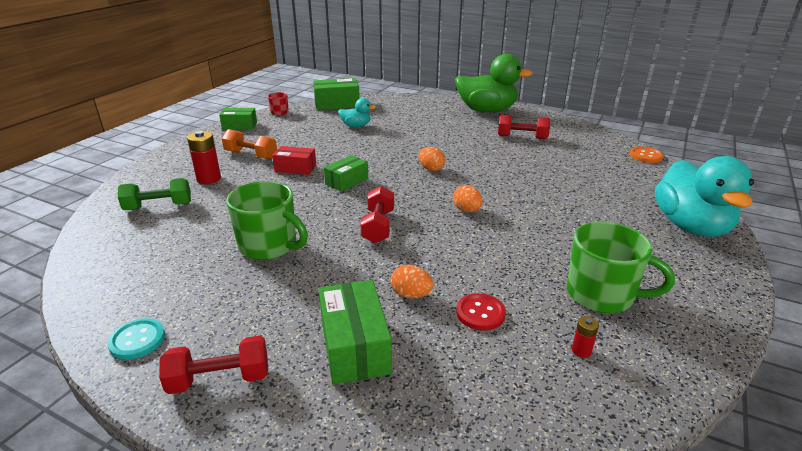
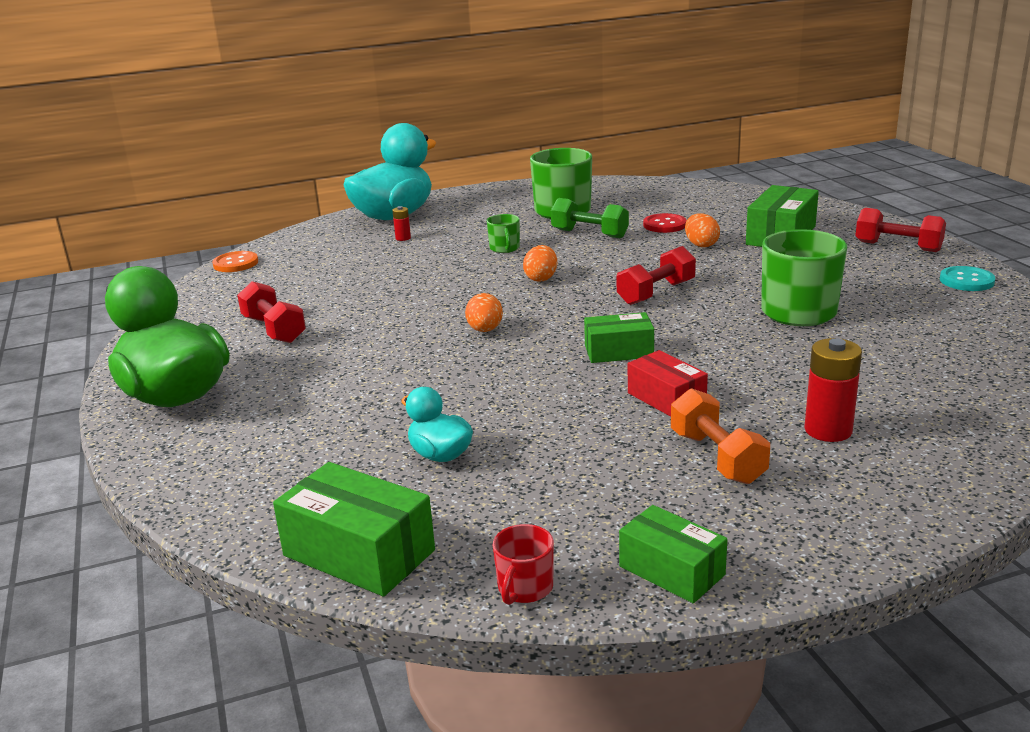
camera: 135 degrees left, 5 degrees down
(158, 206) = (931, 406): green dumbbell -> green dumbbell (589, 234)
(542, 226) = (505, 248): none -> green mug
(581, 351) = (632, 199): red battery -> red battery (403, 238)

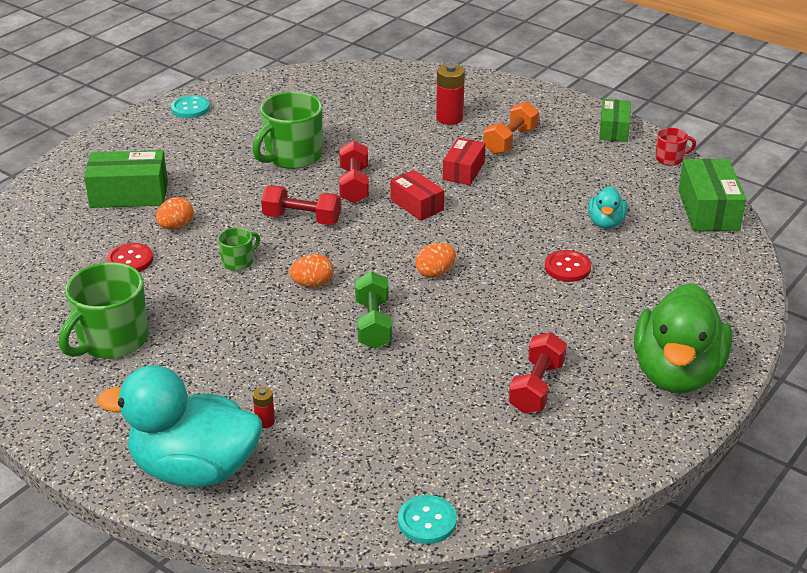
camera: 125 degrees left, 10 degrees up
(236, 263) = (427, 521): orange button -> turquoise button
(396, 398) = (567, 267): none -> red button
(505, 248) = (252, 334): green mug -> green mug (238, 262)
(589, 234) = (179, 296): green dumbbell -> green dumbbell (373, 324)
(618, 351) = (417, 205): green box -> red box
(898, 247) = (130, 141): red dumbbell -> red dumbbell (354, 185)

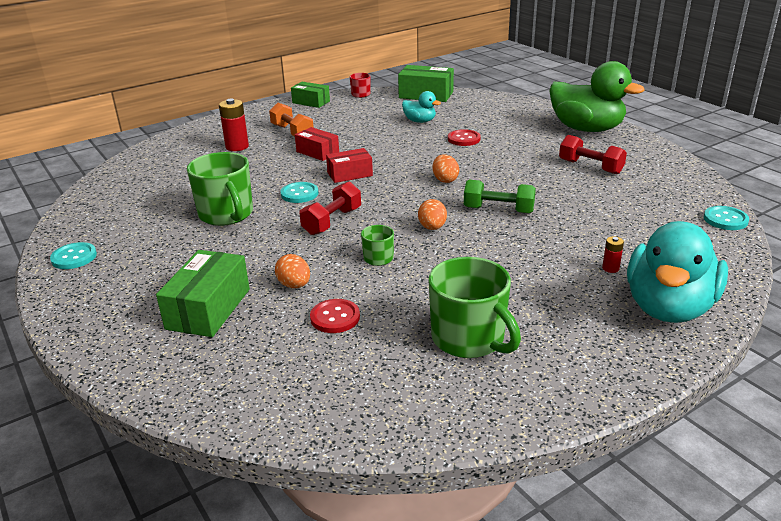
camera: 70 degrees left, 5 degrees down
(354, 185) = (299, 194): red dumbbell -> turquoise button

